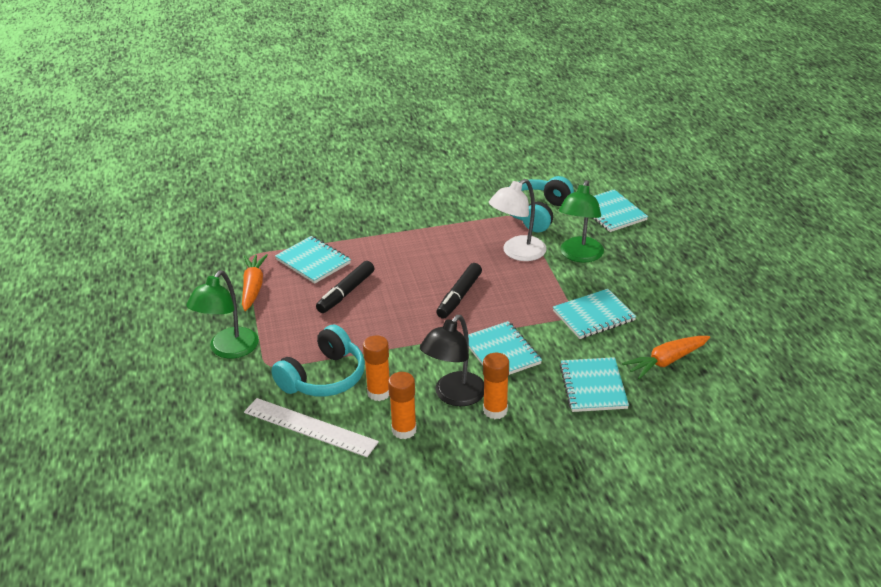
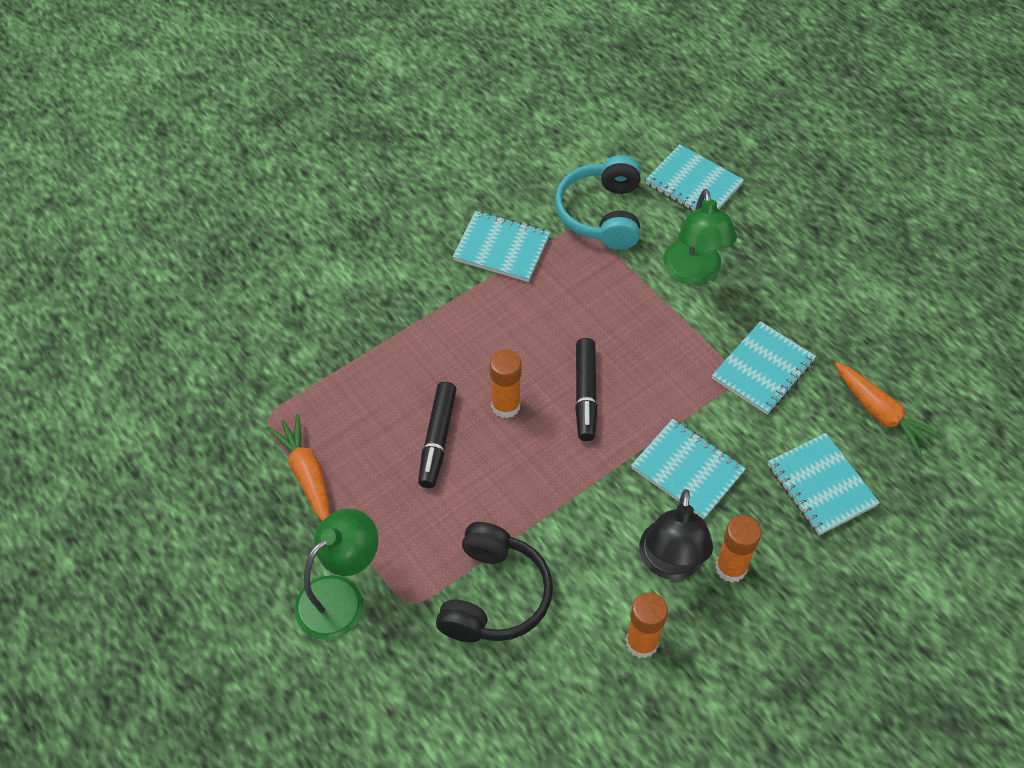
camera: 25 degrees left, 20 degrees up
(228, 350) = (341, 597): green lamp -> green lamp turned 135 degrees counterclockwise
(310, 427) = (525, 684): white ruler -> none
(313, 261) = (361, 398): turquoise notebook -> turquoise notebook (501, 248)
(324, 377) = (493, 595): turquoise headphones -> black headphones
(379, 393) = (577, 594): orange glue stick -> orange glue stick (505, 406)
(517, 253) = (616, 293): white lamp -> none
(666, 361) = (881, 414): orange carrot -> orange carrot turned 75 degrees counterclockwise

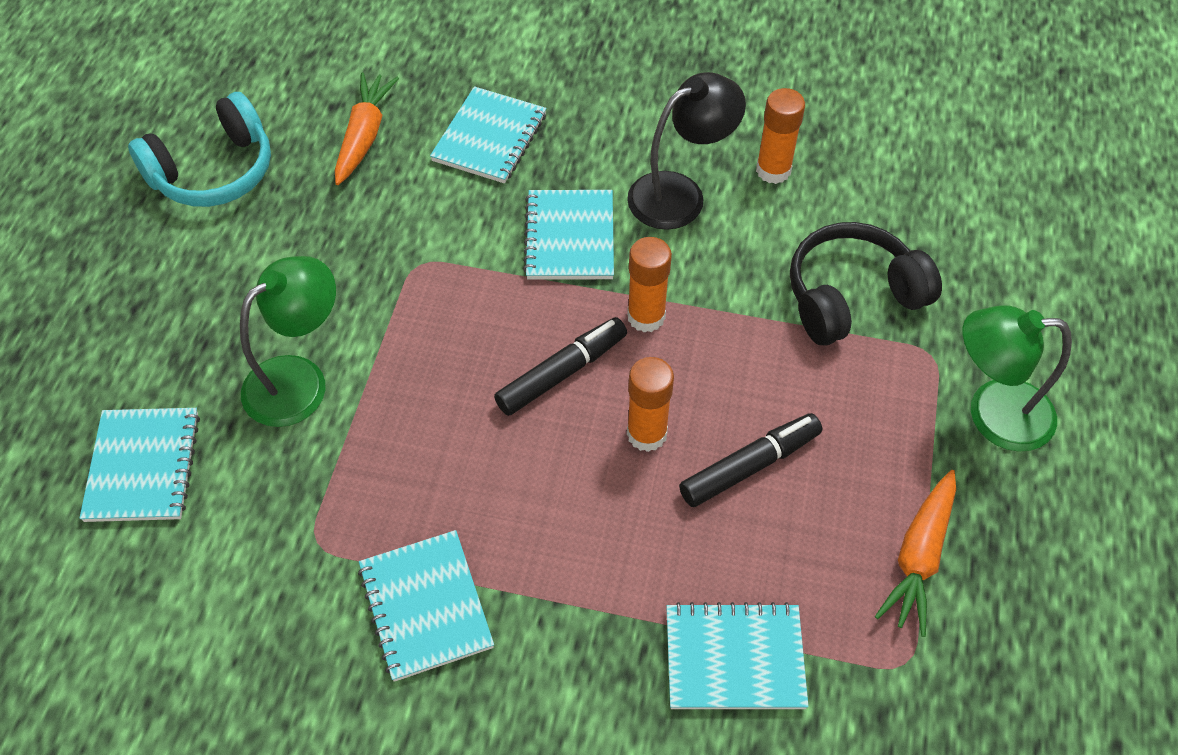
camera: 130 degrees left, 0 degrees up
(602, 214) = (274, 533): turquoise headphones -> turquoise headphones (214, 171)
(731, 568) = (639, 153): orange glue stick -> orange glue stick (646, 317)
(763, 370) = (389, 246): turquoise notebook -> turquoise notebook (734, 658)

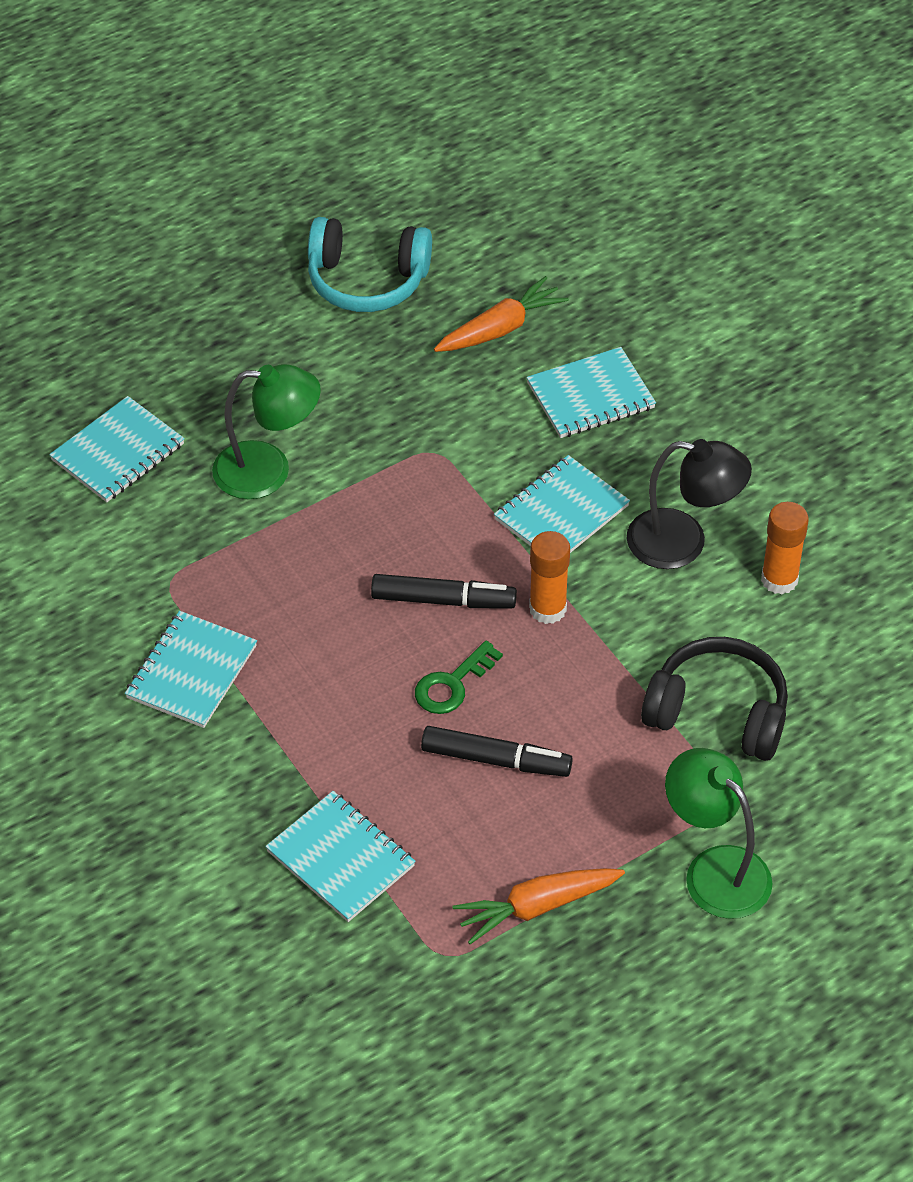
camera: 45 degrees right, 5 degrees down
(647, 434) = (452, 684): orange glue stick -> green key

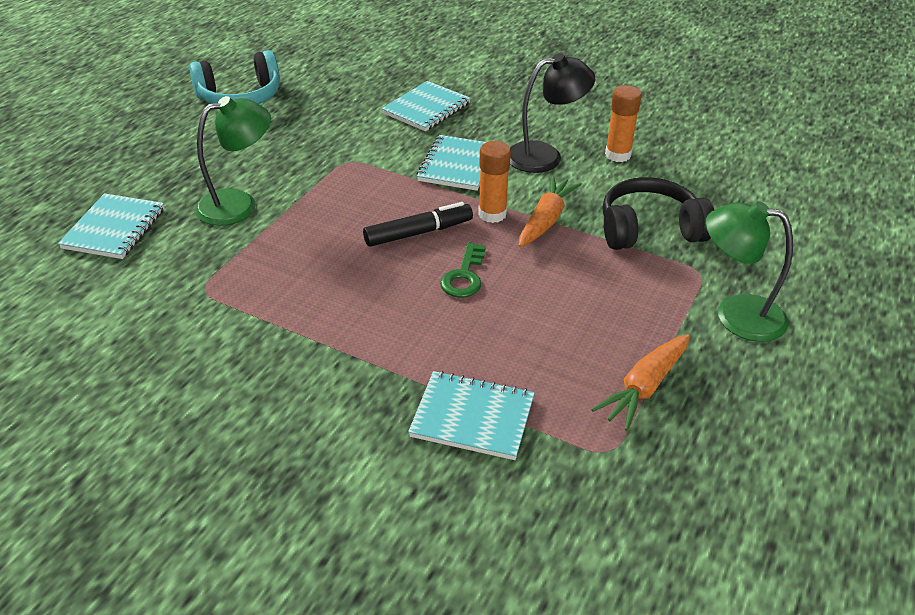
camera: 30 degrees left, 10 degrees down
(191, 672) = (259, 339): turquoise notebook -> none
(495, 760) = (532, 308): black marker -> none
(500, 328) = (344, 95): orange carrot -> orange carrot (546, 220)

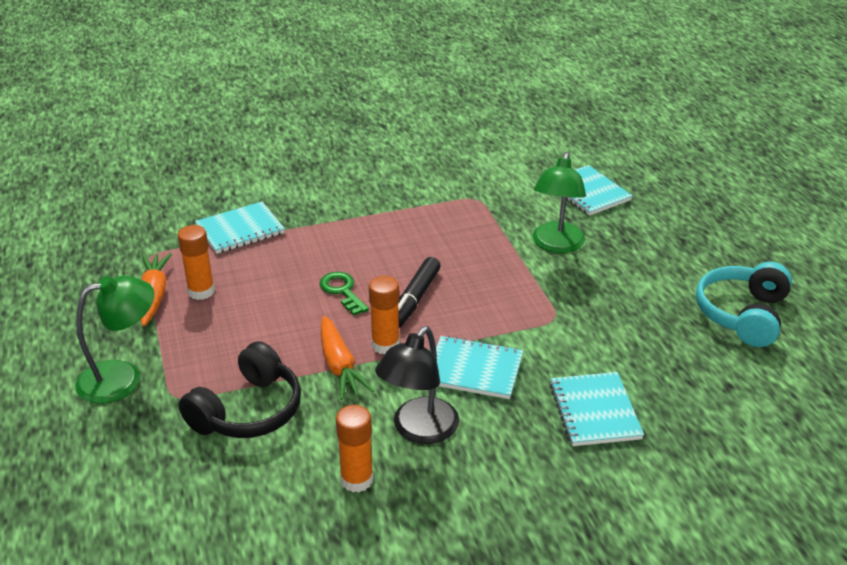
camera: 135 degrees right, 5 degrees down
(457, 165) = (474, 369): turquoise notebook -> turquoise notebook turned 45 degrees counterclockwise
(592, 360) = (201, 291): none -> orange glue stick

